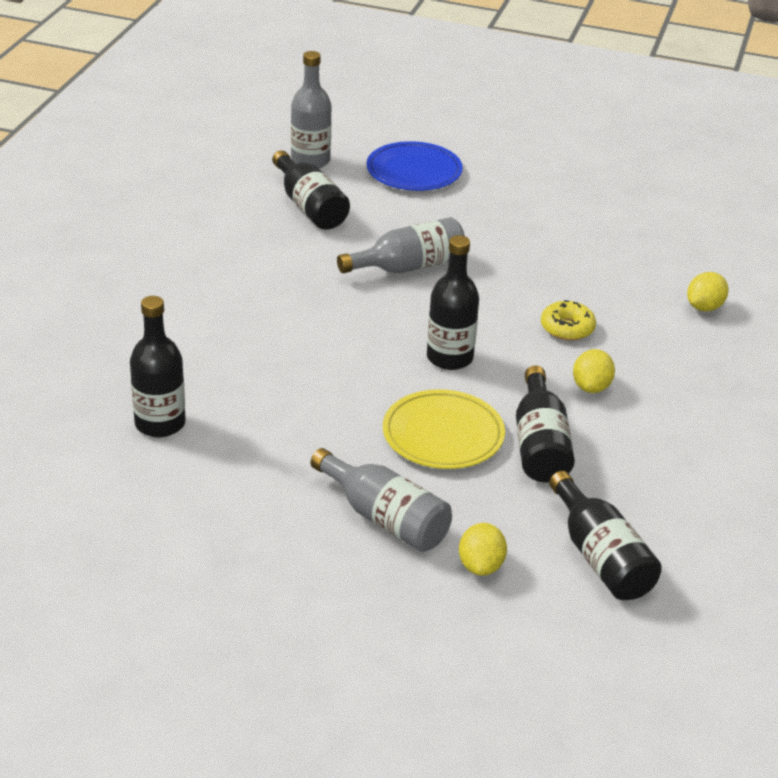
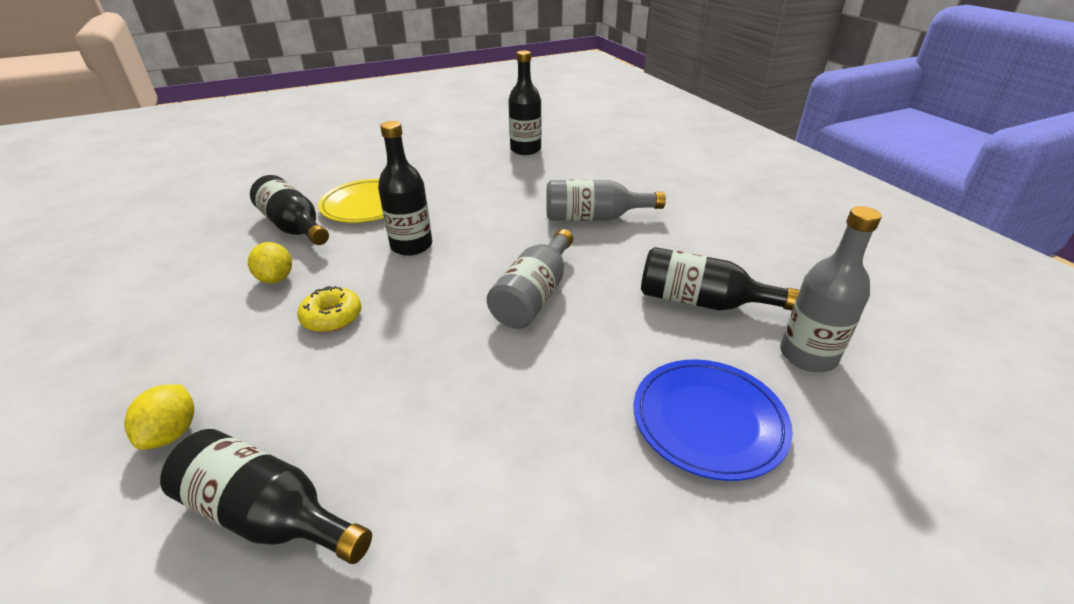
camera: 140 degrees right, 0 degrees up
(385, 518) = (361, 165): grey bottle -> grey bottle (594, 218)
(481, 566) = (290, 169): yellow lemon -> none
(600, 557) = (217, 196): black bottle -> black bottle (268, 515)

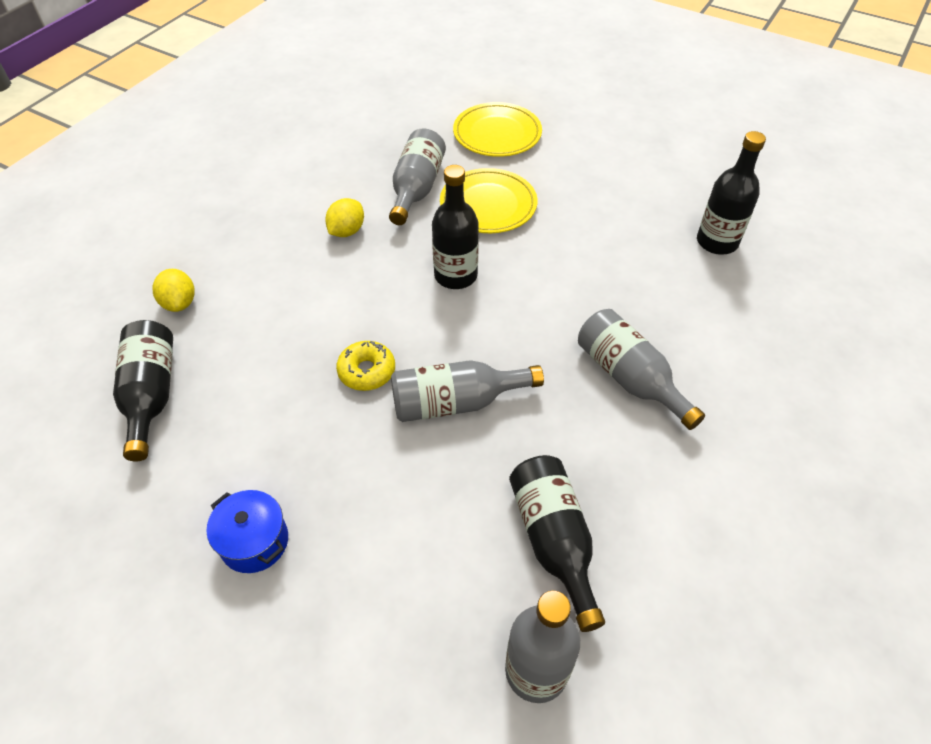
camera: 55 degrees right, 15 degrees up
(172, 433) = (179, 303): yellow lemon -> yellow lemon turned 75 degrees counterclockwise
(294, 227) = (416, 188): black bottle -> grey bottle
(307, 175) = (497, 134): none -> yellow plate
(332, 317) = (330, 295): yellow donut -> yellow donut (367, 371)
(564, 490) = (254, 542): none -> blue pot
(708, 421) = (383, 611): blue plate -> none

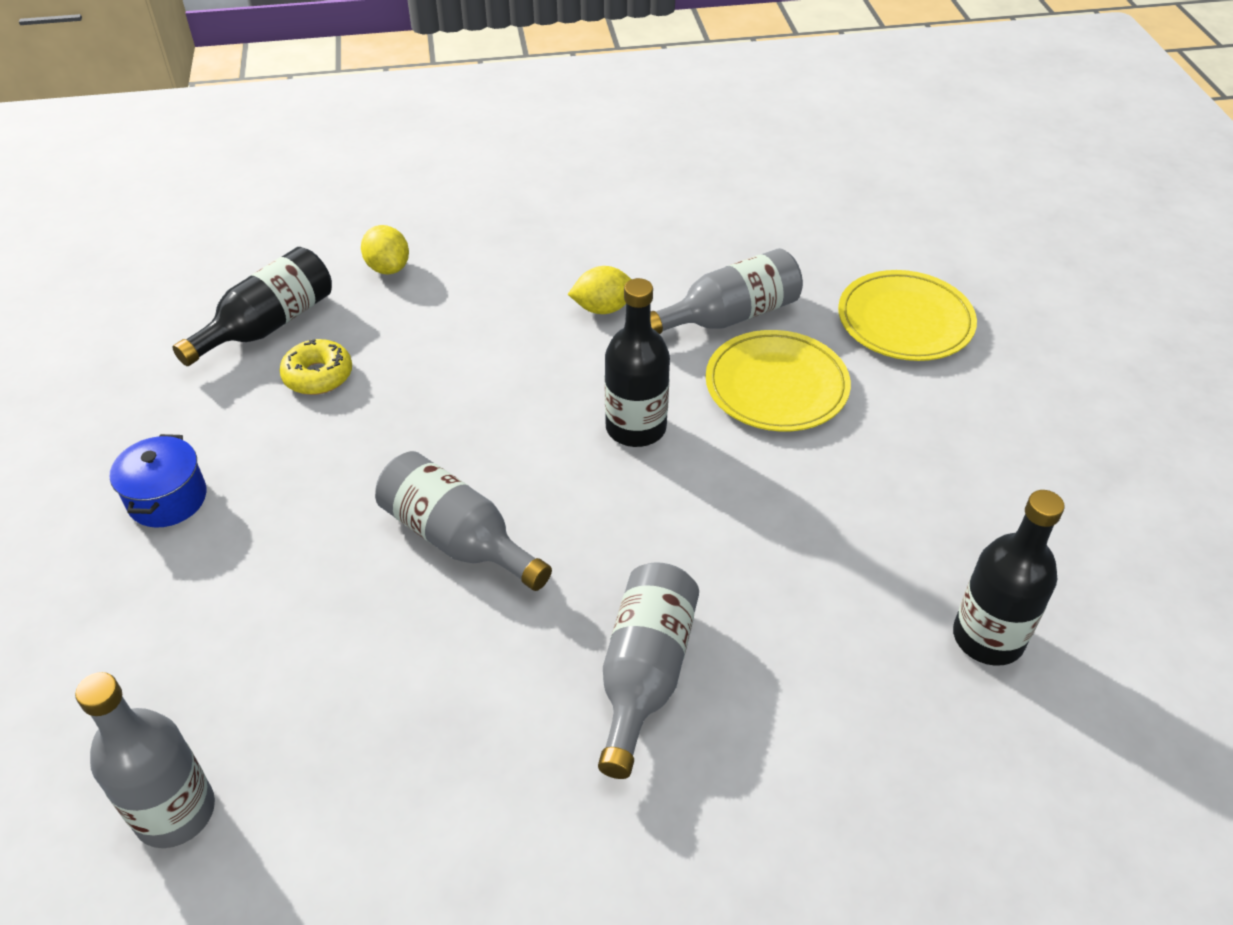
camera: 50 degrees right, 5 degrees down
(179, 303) = (388, 268): yellow lemon -> yellow lemon turned 60 degrees counterclockwise
(367, 371) = (432, 445): yellow donut -> yellow donut (318, 375)
(553, 540) = (346, 734): black bottle -> none

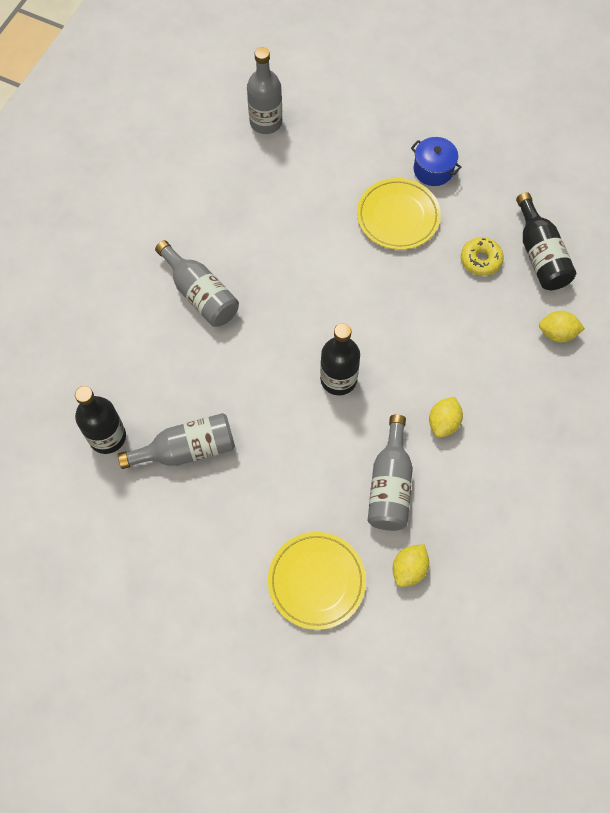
camera: 125 degrees right, 20 degrees up
(457, 539) = (325, 265): grey bottle -> grey bottle (187, 449)
(776, 386) = (317, 467): yellow plate -> yellow plate (398, 216)
(806, 261) = (409, 569): none -> yellow lemon

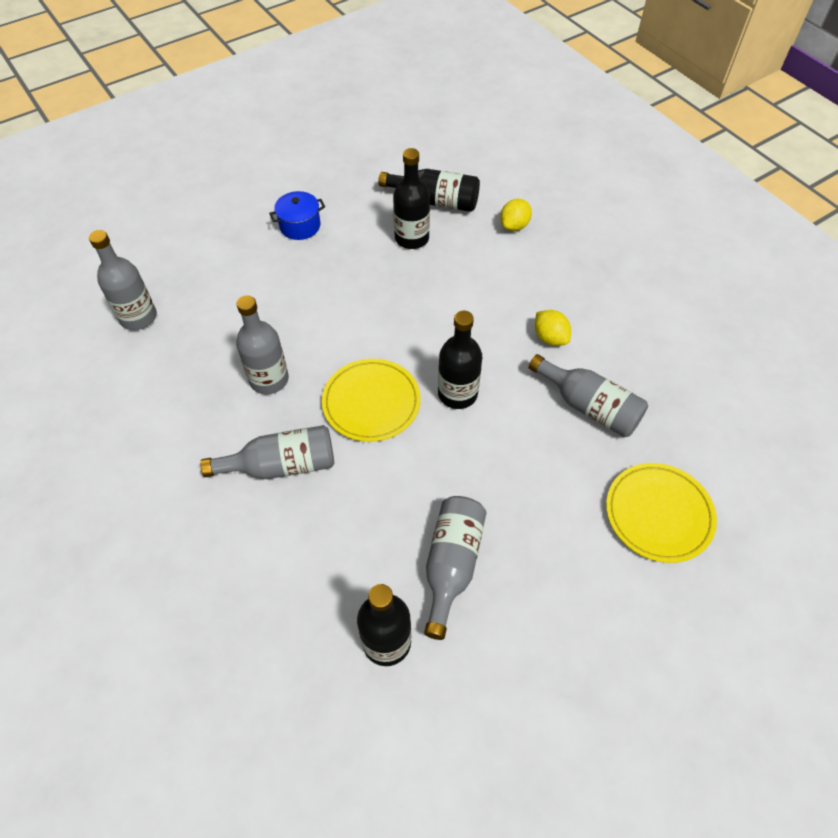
camera: 60 degrees left, 10 degrees down
(267, 242) = (269, 379): none -> grey bottle
(398, 216) = (325, 271): yellow plate -> yellow plate (371, 402)
(409, 569) = (679, 432): yellow lemon -> none
(480, 260) = (412, 238): yellow donut -> black bottle

